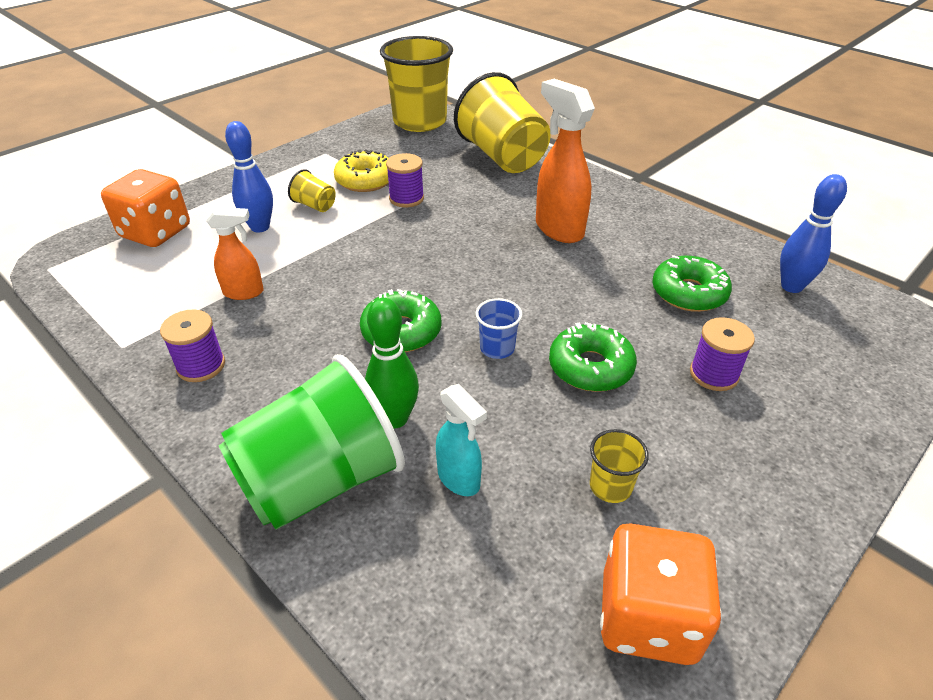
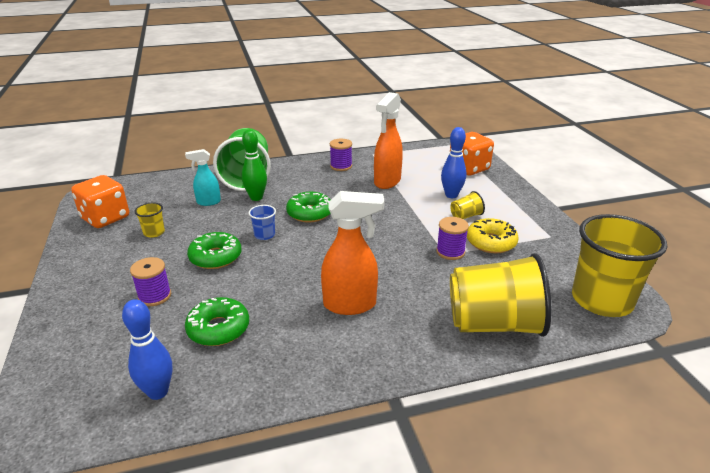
camera: 120 degrees right, 10 degrees down
(244, 292) = (387, 182): orange spray bottle -> orange spray bottle, size x1.69

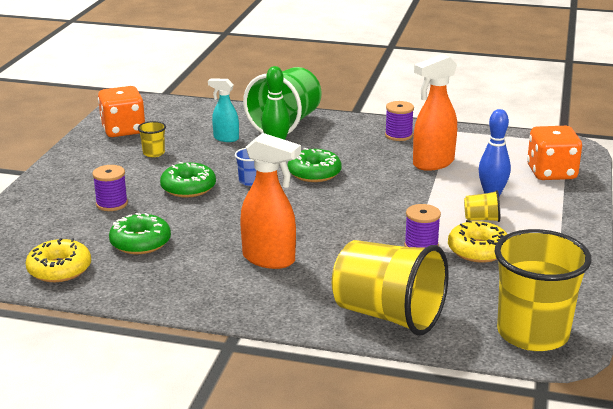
camera: 30 degrees right, 5 degrees down
(158, 392) = (59, 269): blue bowling pin -> yellow donut

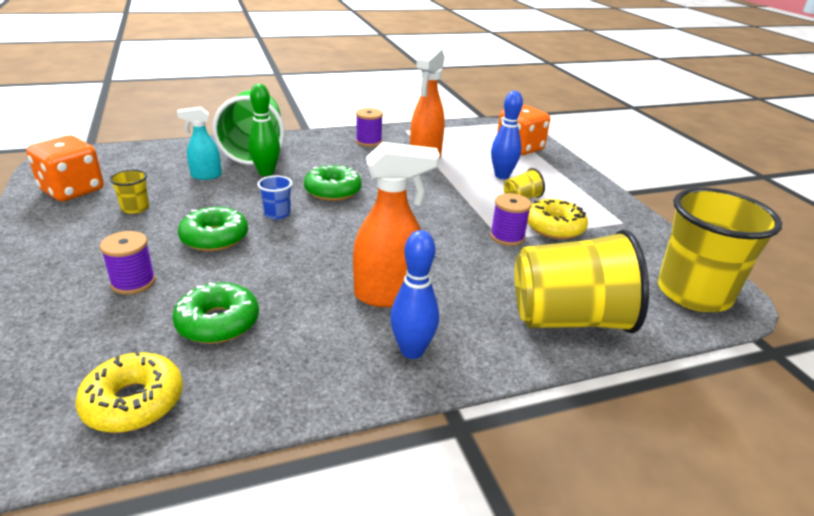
camera: 35 degrees left, 5 degrees up
(245, 296) = (412, 351): none -> blue bowling pin

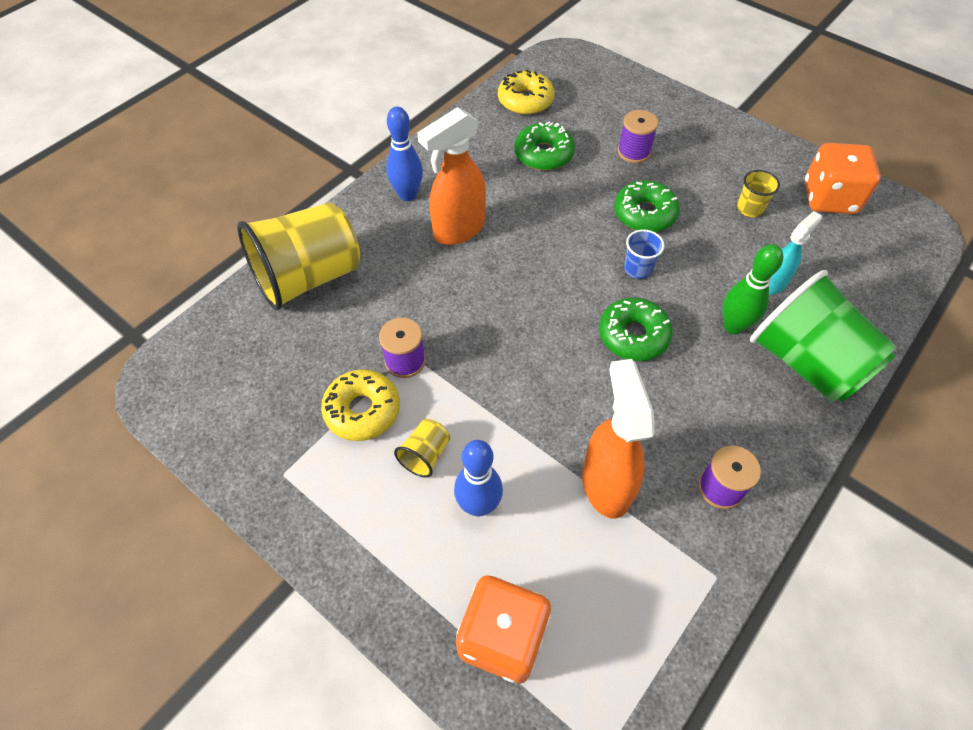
camera: 150 degrees right, 25 degrees up
(693, 293) = (198, 372): yellow cup -> none

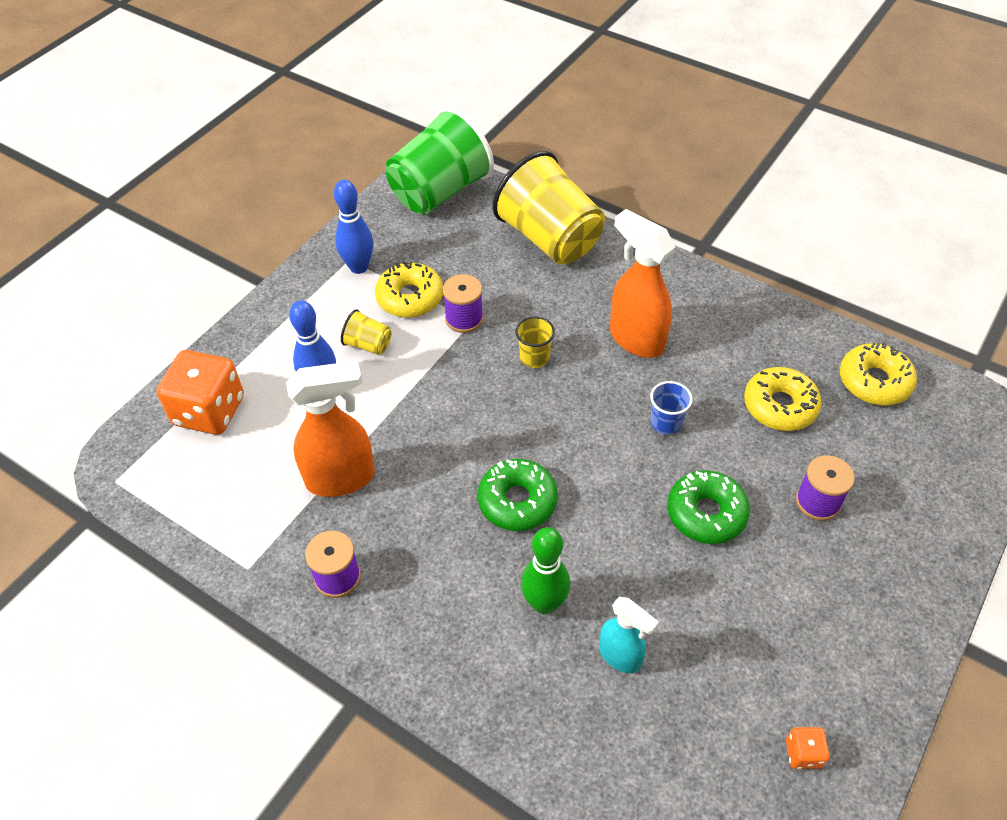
camera: 85 degrees right, 5 degrees down
(407, 195) = (675, 293): blue bowling pin -> blue bowling pin (359, 267)
(543, 154) = (779, 406): green donut -> yellow donut
(638, 269) = (614, 506): blue cup -> blue cup (666, 423)
(749, 208) = (750, 639): yellow cup -> yellow cup (534, 357)
(806, 362) = (501, 681): green cup -> green cup (440, 192)
(829, 198) = (803, 753): orange dice -> orange dice, size x0.44

